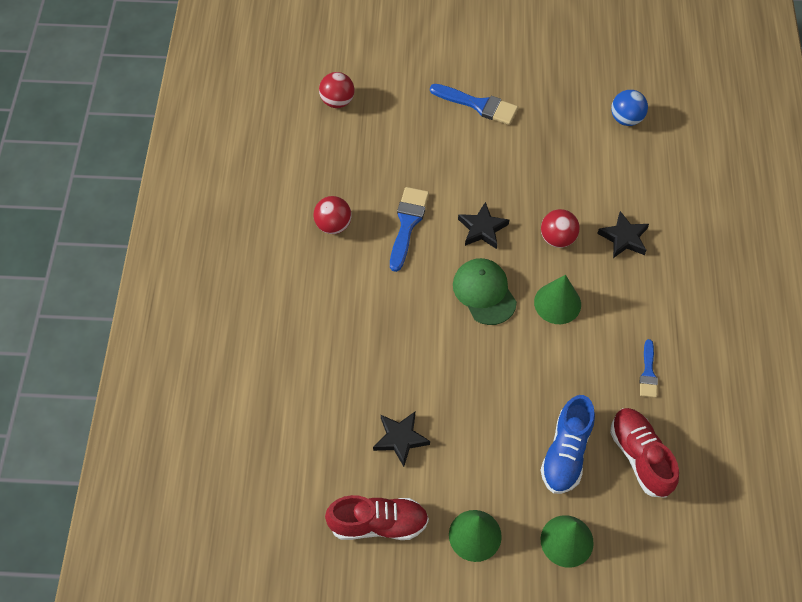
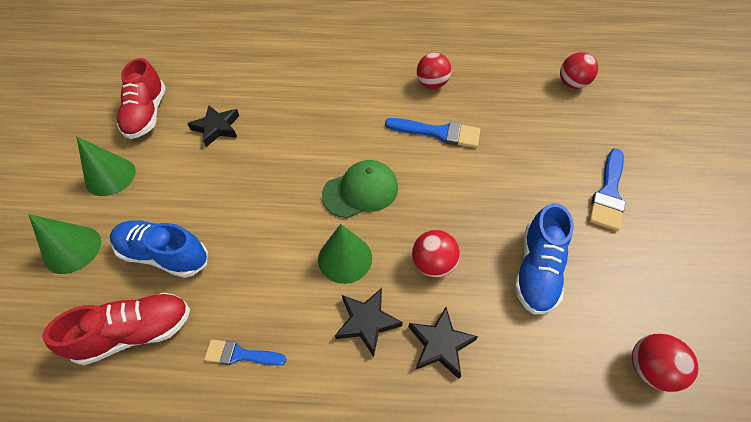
camera: 90 degrees right, 5 degrees down
(482, 229) = (439, 192): black star -> black star (367, 322)
(557, 168) = (536, 270): none -> blue shoe
(626, 119) = (649, 368): blue ball -> red ball

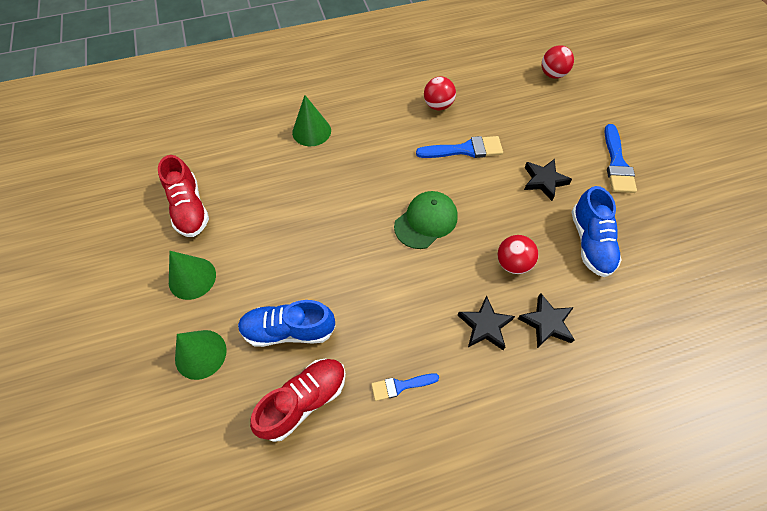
camera: 20 degrees left, 5 degrees up
(217, 128) = (266, 201): black star -> black star (544, 181)
(345, 258) = (442, 282): green cone -> green cone (311, 131)
(649, 368) = (692, 288): red ball -> none

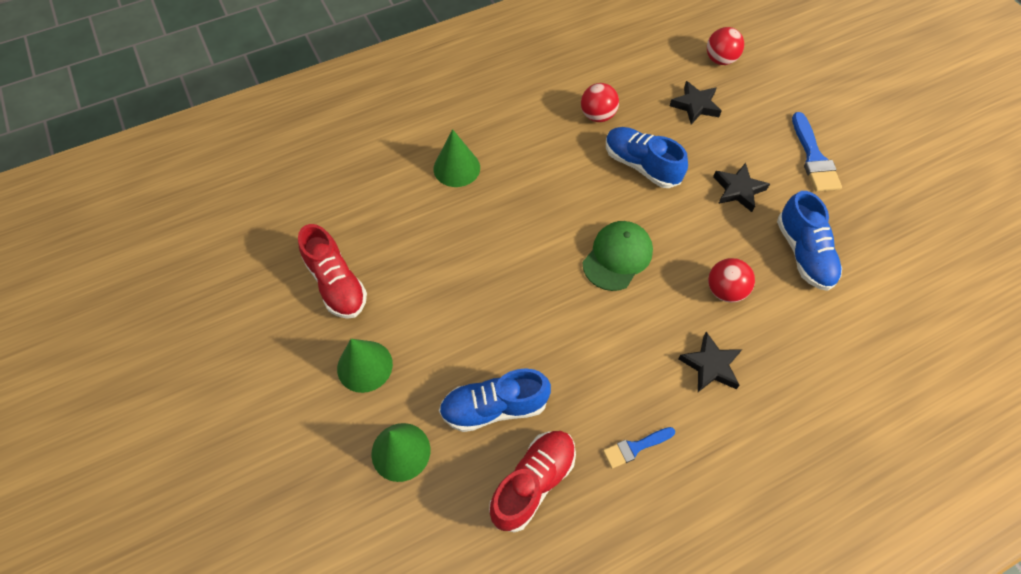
camera: 10 degrees left, 0 degrees up
(464, 150) = (641, 165): blue brush -> blue shoe
(546, 323) = (776, 351): black star -> black star (695, 105)

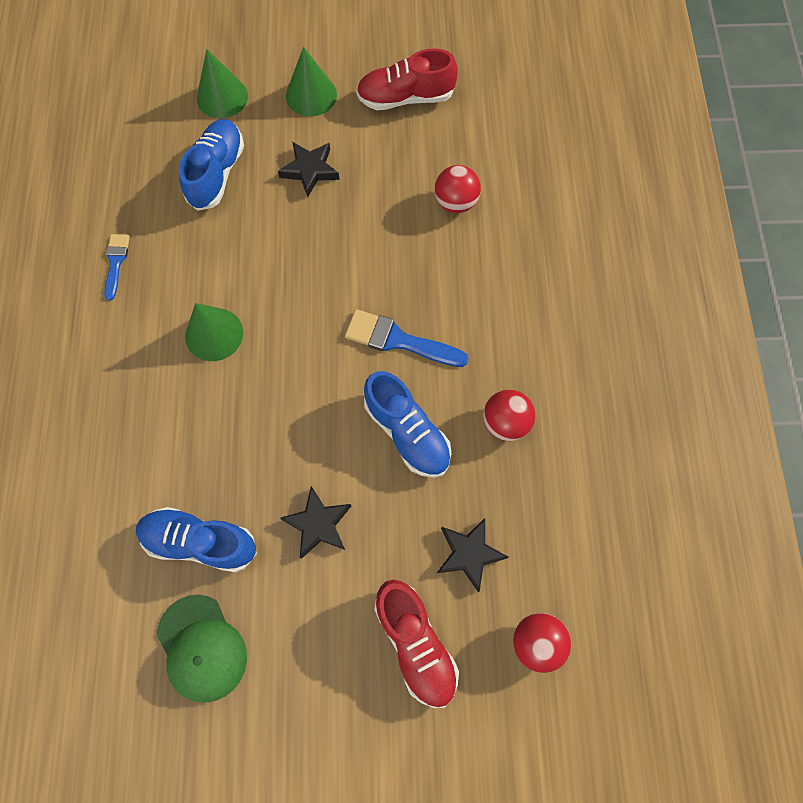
camera: 115 degrees right, 10 degrees up
(456, 168) = (495, 241): green cone -> green cone (214, 334)
(533, 482) = (139, 175): red shoe -> red shoe (415, 644)
(617, 257) = (304, 344): green cap -> green cap (202, 648)
(641, 165) = (407, 432): blue shoe -> blue shoe turned 75 degrees clockwise
(710, 365) = (143, 366): black star -> black star (310, 170)
(725, 290) = (207, 427): red ball -> red ball (456, 202)
(813, 158) = (315, 655): blue brush -> blue brush (399, 340)

